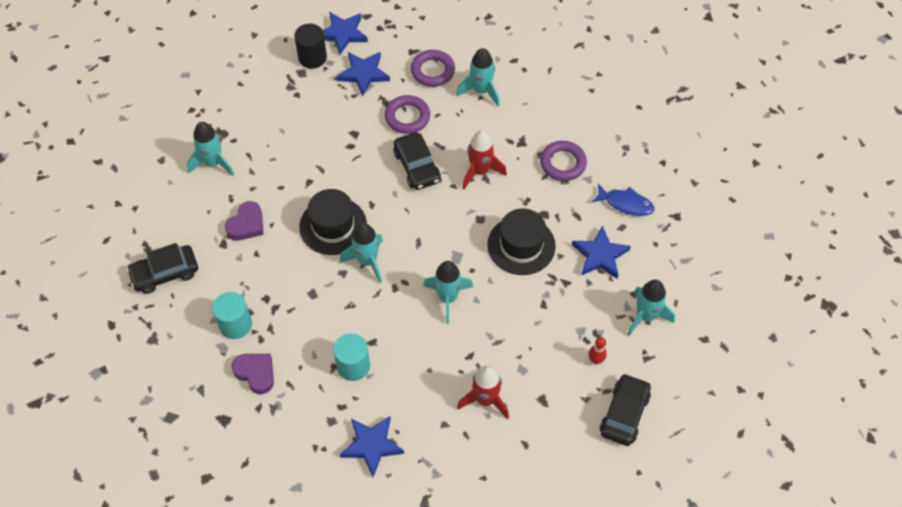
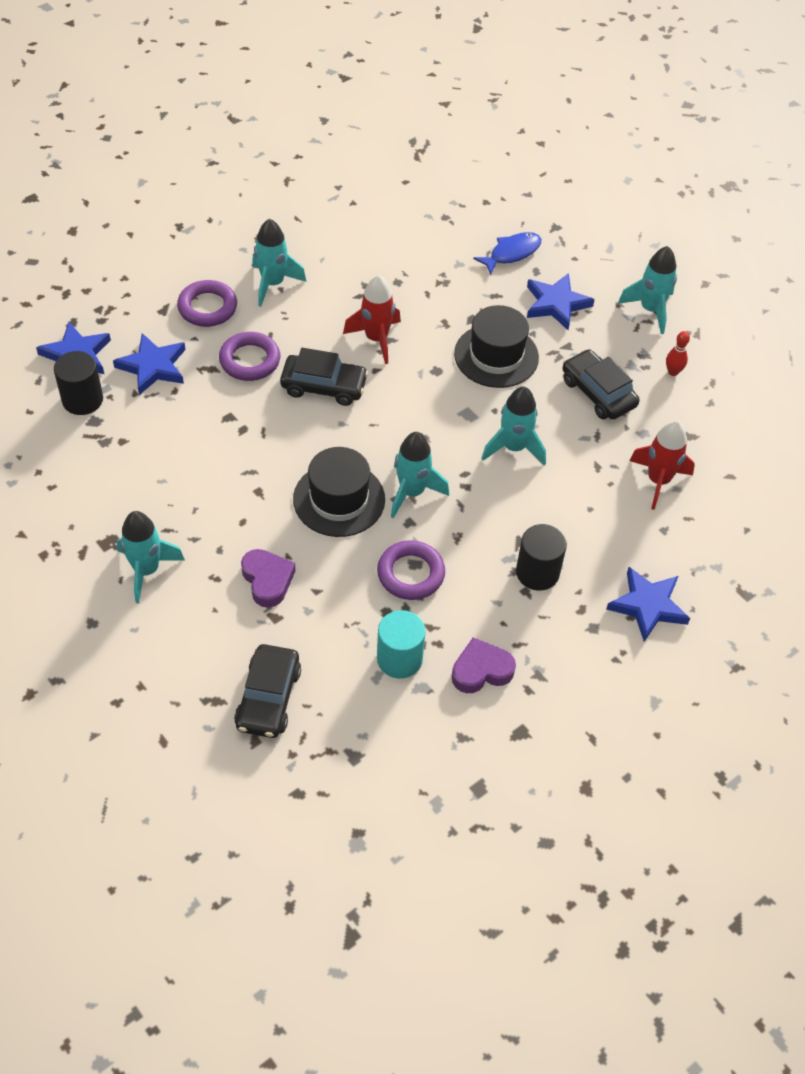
camera: 60 degrees left, 5 degrees down
(353, 366) = (537, 572): turquoise cylinder -> black cylinder
(563, 163) = (423, 271): purple ring -> purple ring (411, 574)
(624, 414) = (746, 383): black car -> black car (598, 393)

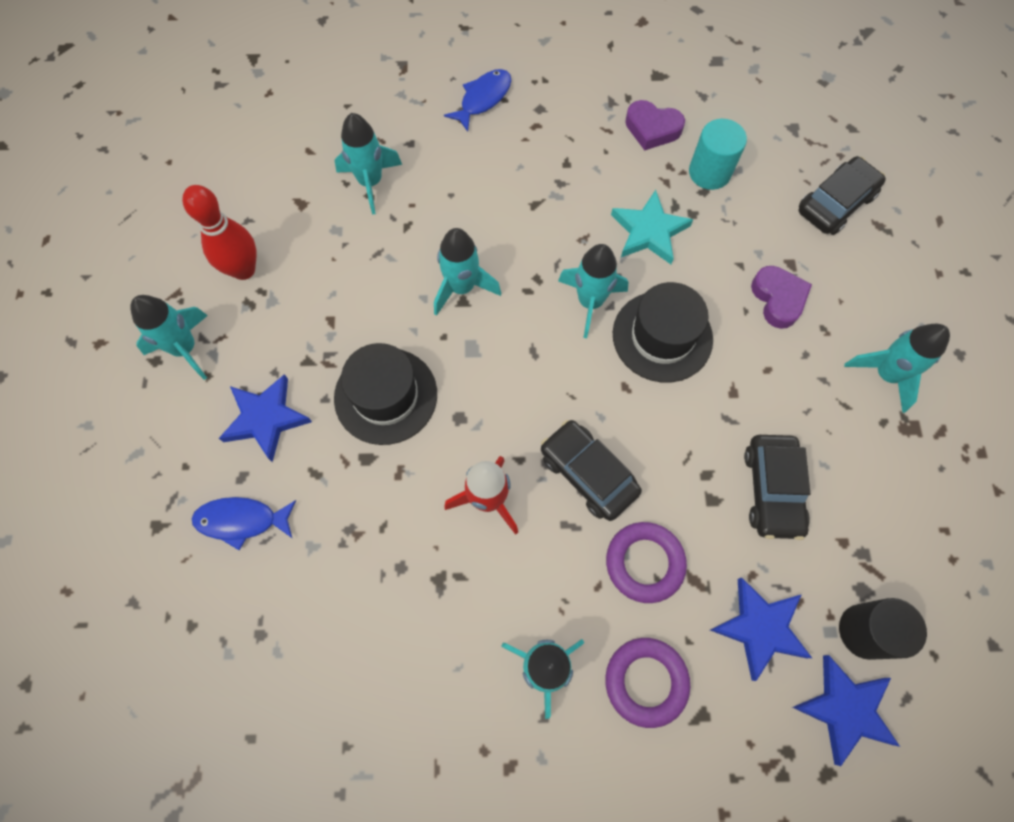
camera: 140 degrees left, 15 degrees up
(267, 580) = (778, 299): purple heart -> purple heart turned 150 degrees clockwise
(411, 574) = (649, 231): purple ring -> turquoise star
(537, 572) = (544, 171): black cylinder -> none
(598, 393) = (332, 293): black car -> black car (772, 490)
(648, 605) = (483, 99): blue star -> blue fish
(658, 481) = (370, 182): red rocket -> turquoise rocket
(673, 372) = (243, 269): red bowling pin -> red bowling pin, size x1.97

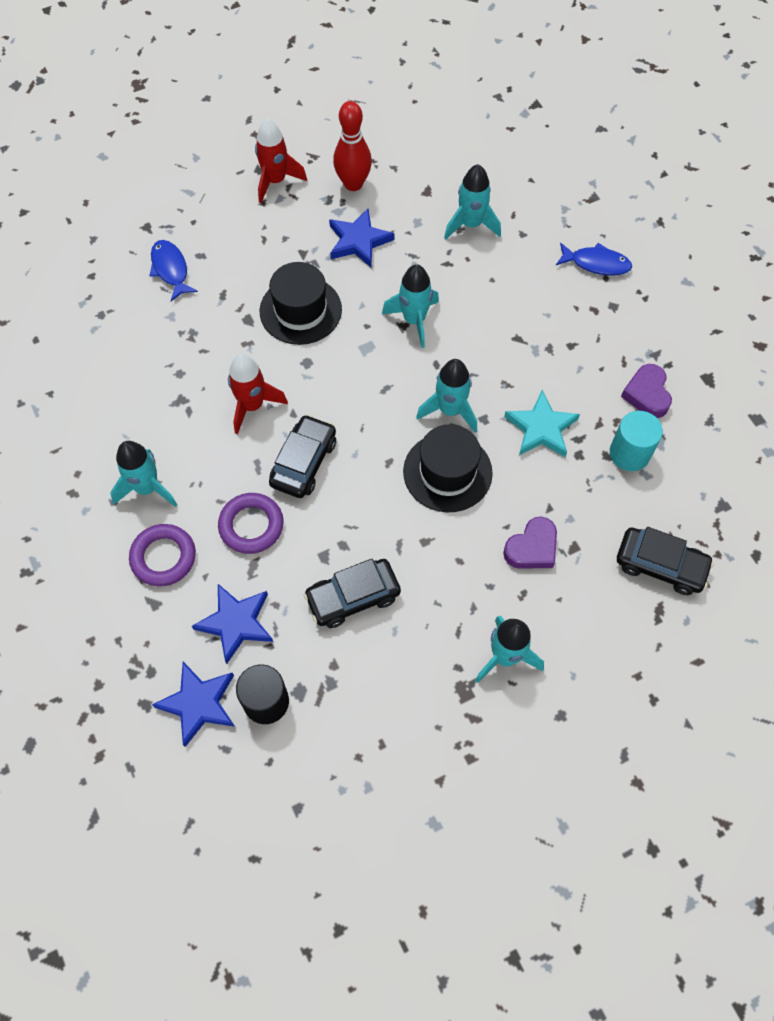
camera: 65 degrees right, 5 degrees down
(185, 348) = (275, 181): turquoise rocket -> red rocket
(266, 418) = (248, 249): blue star -> blue star (359, 241)

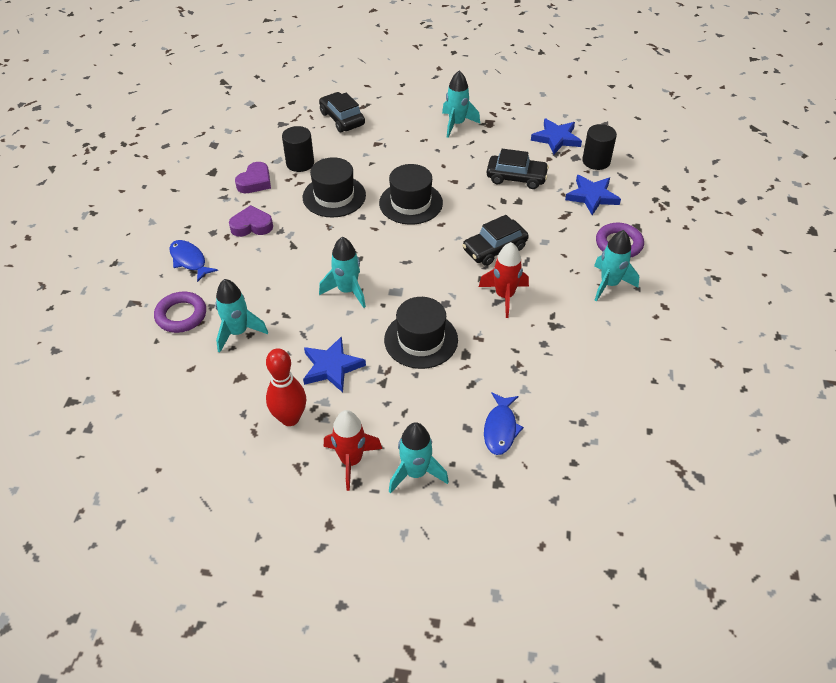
camera: 145 degrees left, 15 degrees down
(198, 703) = (634, 176): blue star -> blue star (556, 138)
(251, 525) = (552, 234): purple ring -> purple ring (181, 315)
(450, 410) = (377, 230): turquoise rocket -> turquoise rocket (415, 473)
(532, 548) = (399, 153): purple heart -> purple heart (251, 226)
(541, 428) = (334, 196): turquoise star -> black hat
(629, 453) = (300, 163): turquoise cylinder -> black cylinder

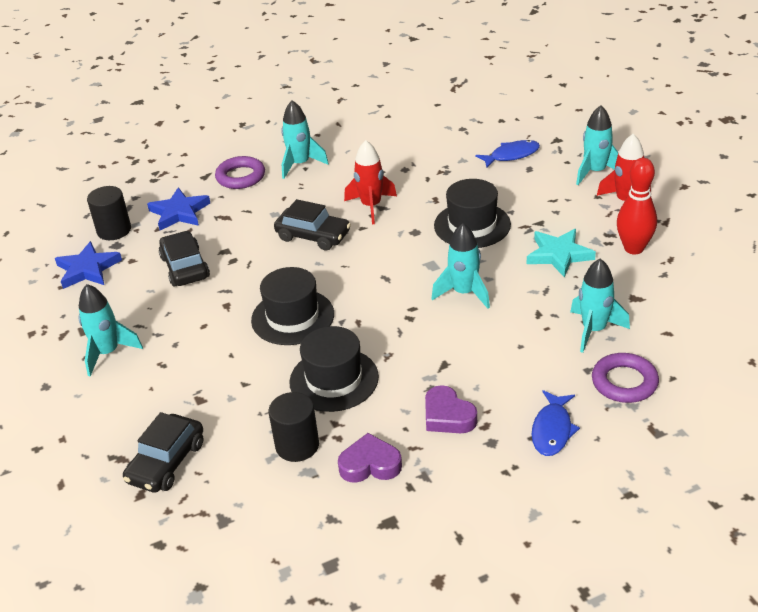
camera: 120 degrees left, 10 degrees down
(332, 367) = (559, 255): blue star -> turquoise star

